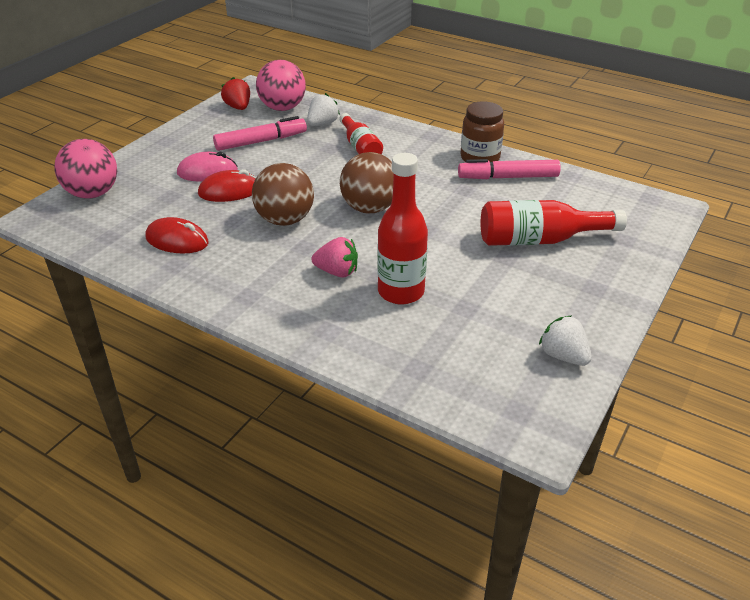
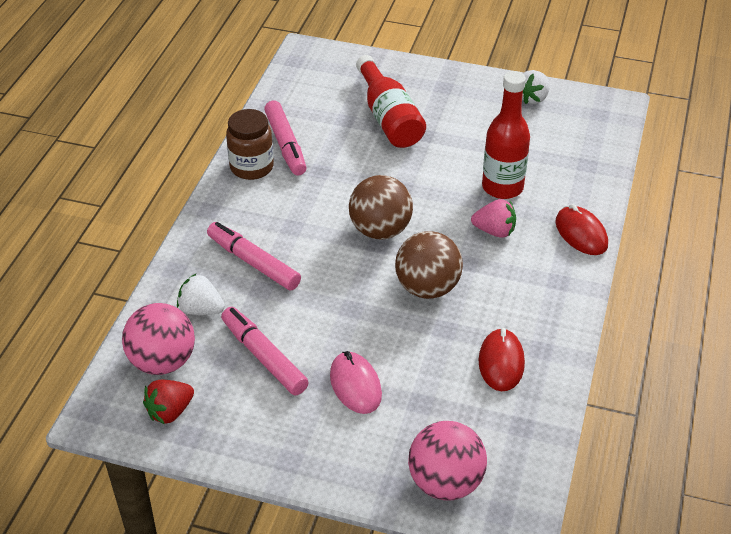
camera: 105 degrees left, 5 degrees up
(229, 191) = (390, 350): red mouse -> red mouse (581, 234)
(337, 272) = (494, 231): pink strawberry -> pink strawberry turned 105 degrees clockwise
(360, 147) = (253, 262): red bottle -> pink marker

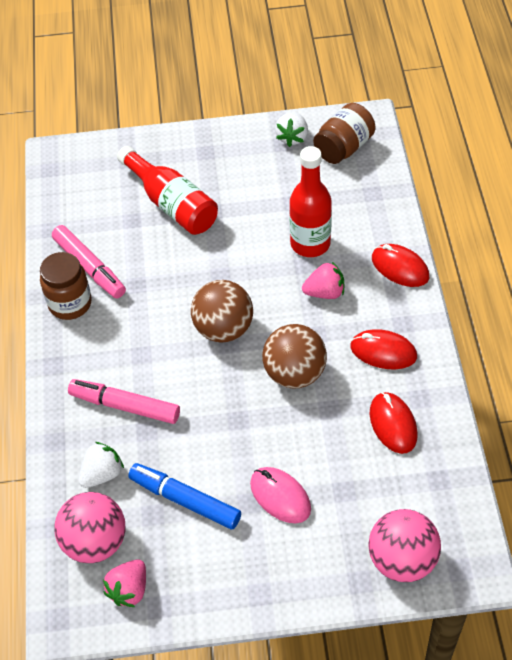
camera: 20 degrees left, 10 degrees up
(170, 412) = (129, 590): red strawberry -> pink strawberry
(201, 309) = (102, 474): white strawberry -> white strawberry turned 135 degrees clockwise
(264, 357) = (185, 500): pink marker -> blue marker
(525, 298) = (383, 352): none -> red mouse
(579, 120) = (344, 147): none -> brown jar

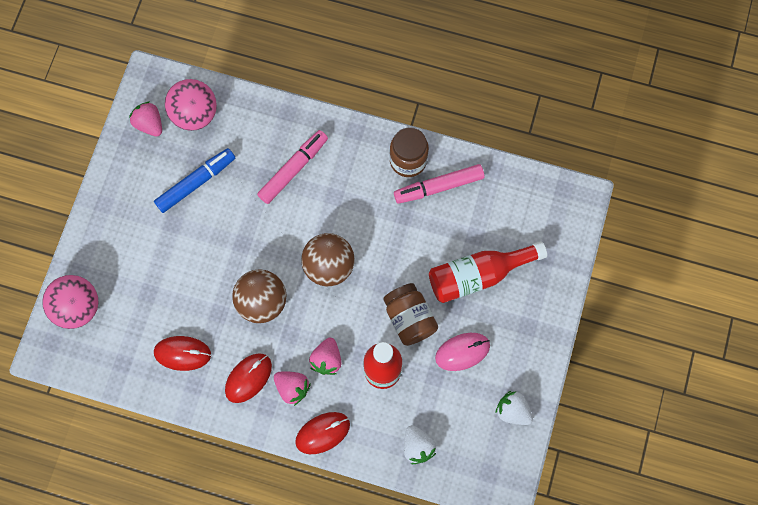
camera: 110 degrees right, 20 degrees up
(102, 474) = (244, 135): white strawberry -> white strawberry (417, 446)
(280, 496) = (166, 247): pink mouse -> pink mouse (462, 352)
(344, 147) = (479, 451): brown jar -> brown jar (409, 318)
(370, 310) = (292, 388): none -> pink strawberry

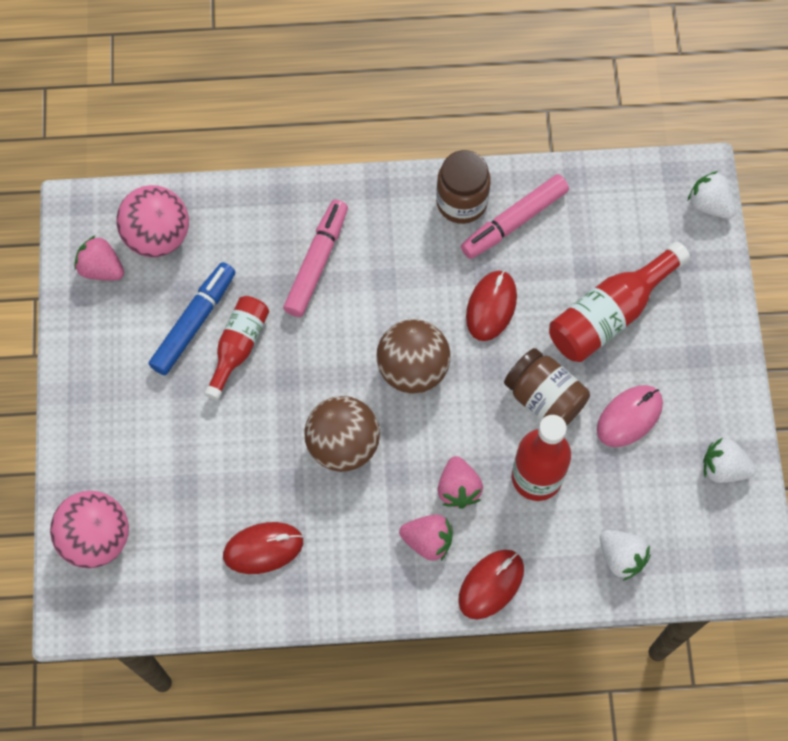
camera: 20 degrees left, 5 degrees down
(219, 210) = (238, 347): none -> red bottle
(248, 378) = (364, 549): red mouse -> red mouse (491, 307)
(579, 221) = (709, 204): none -> white strawberry

